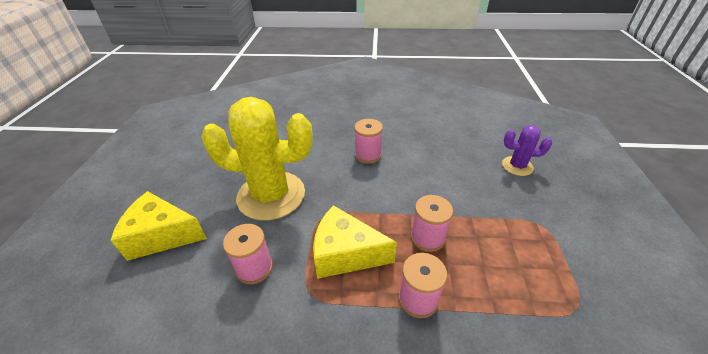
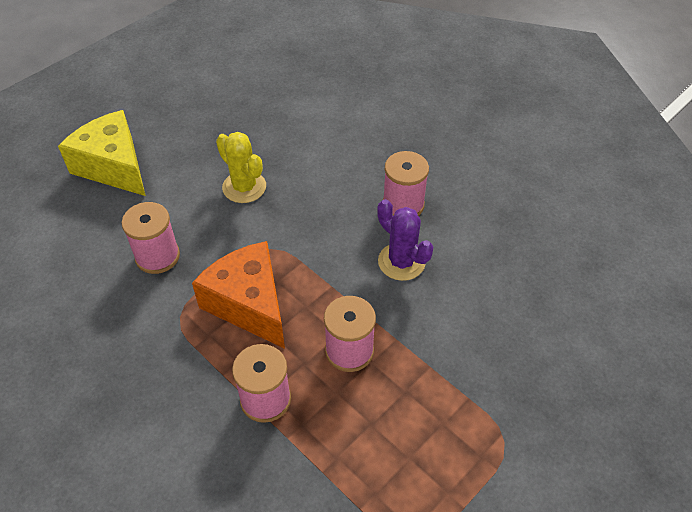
camera: 40 degrees right, 10 degrees up
(271, 195) = (244, 187): yellow cactus -> yellow cactus, size x0.48
(345, 254) = (249, 304): yellow cheese -> orange cheese
(517, 166) = (586, 353): purple cactus -> purple cactus (401, 262)

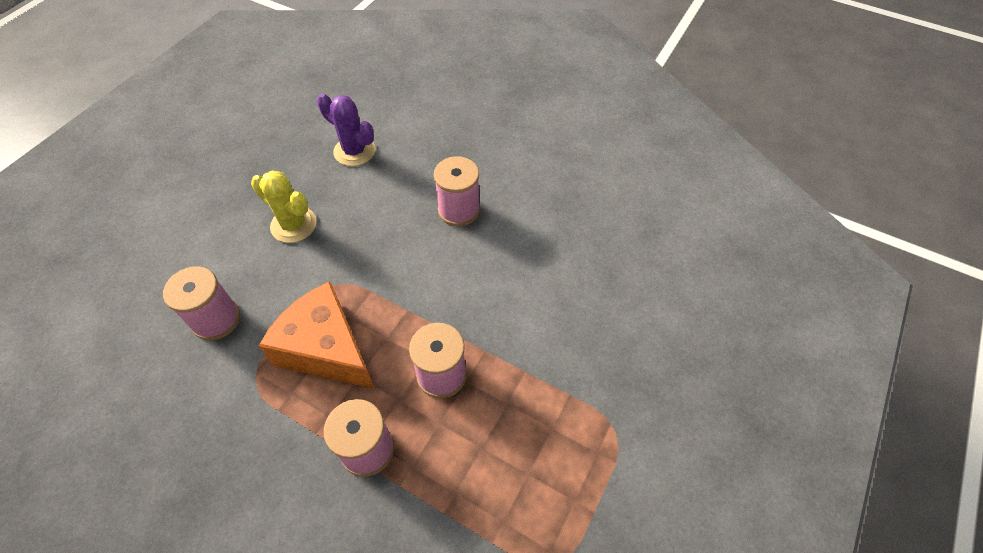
camera: 15 degrees left, 5 degrees up
(113, 166) = (146, 231): yellow cheese -> none
(401, 262) = (471, 269): purple cactus -> purple cactus (354, 151)

